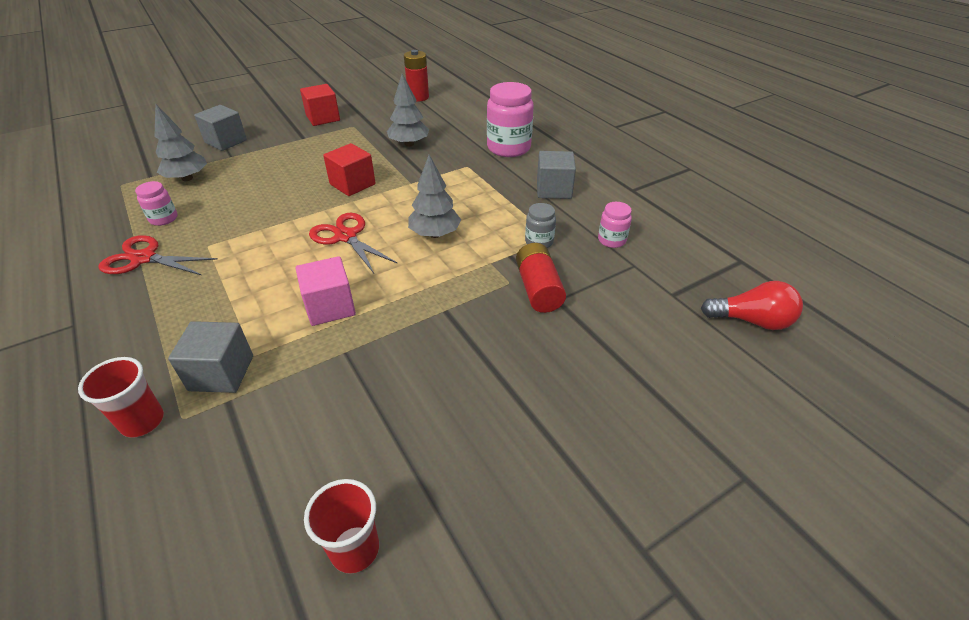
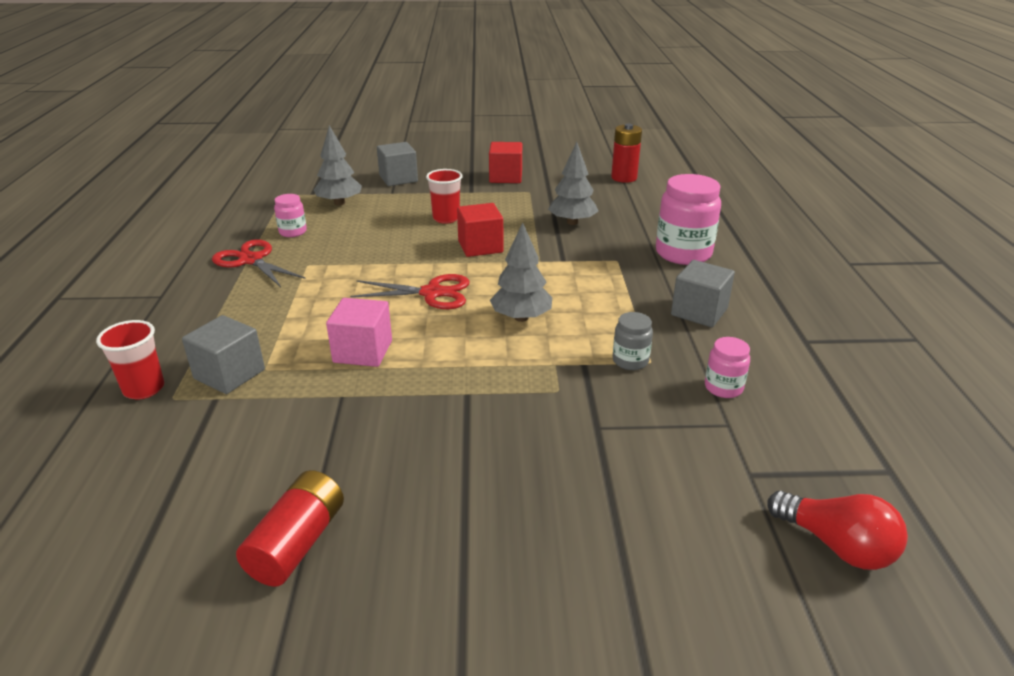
camera: 30 degrees right, 10 degrees down
(346, 236) = (432, 293): red scissors -> red scissors turned 105 degrees clockwise
(355, 549) = (204, 566): red cup -> red cup (446, 218)
(538, 289) = (585, 408): red battery -> red battery (297, 543)

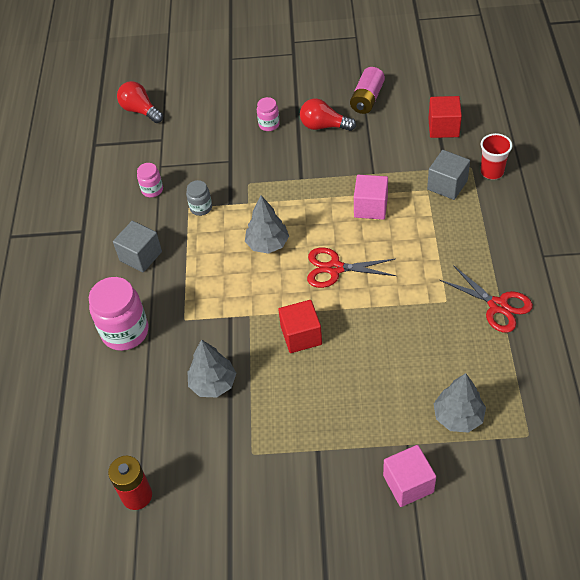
camera: 175 degrees left, 20 degrees up
(293, 232) = (482, 354): pink jar -> pink jar (269, 124)
(297, 543) = (367, 99): red battery -> pink battery
(398, 179) = (408, 484): grey cube -> pink cube
(410, 484) = (324, 126): none -> red light bulb
(446, 218) = (338, 386): red cup -> none
(505, 177) = (278, 492): red cube -> red cube (443, 127)

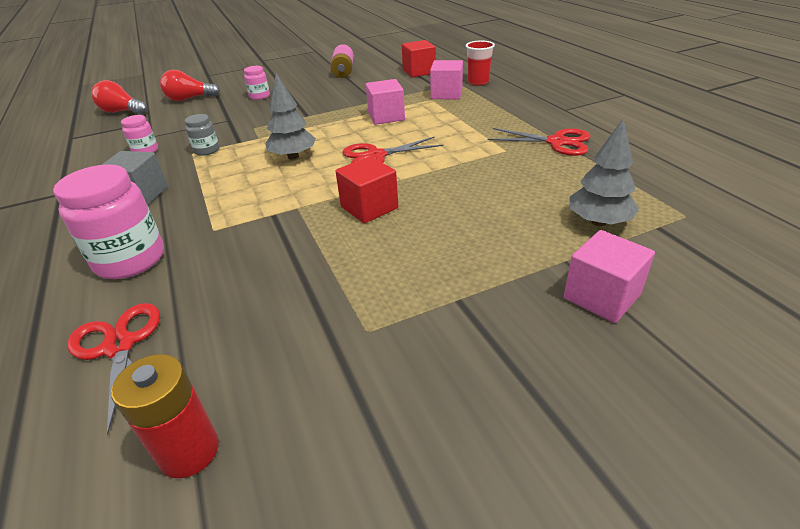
camera: 25 degrees left, 15 degrees down
(111, 409) = (119, 346): none -> red scissors
(213, 384) = (275, 275): grey tree -> none
(324, 126) = (313, 88): red light bulb -> red light bulb (189, 99)
(447, 185) = (446, 94): grey cube -> pink cube

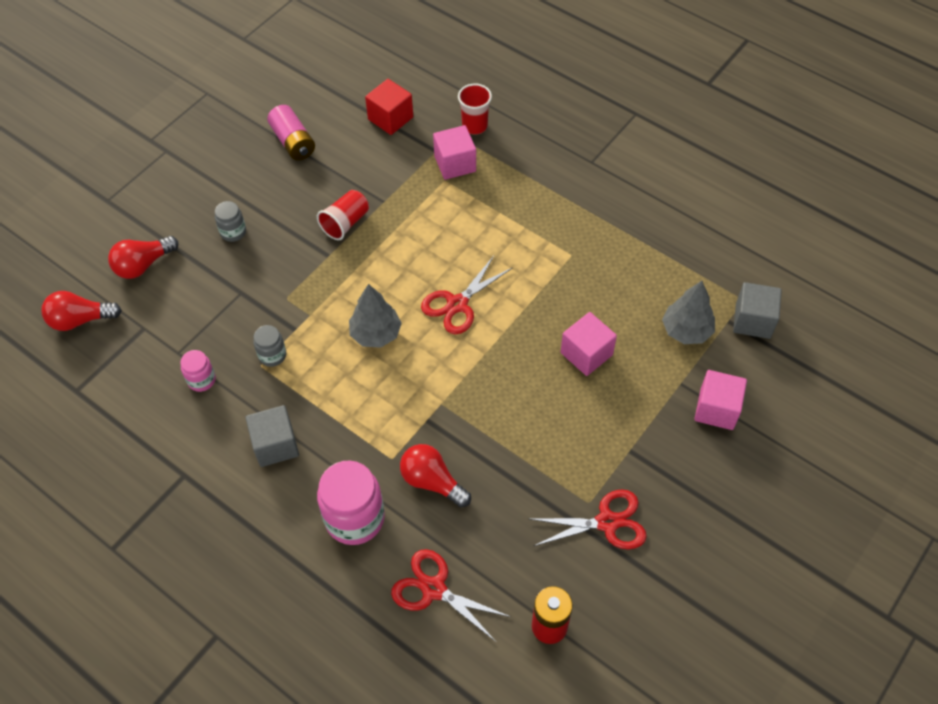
camera: 30 degrees left, 20 degrees up
(227, 256) = (432, 481): none -> red light bulb
(259, 96) = (233, 232): pink jar -> grey jar
(336, 105) = (345, 223): none -> red cup
(369, 207) = (503, 380): red cube -> none
(386, 117) = (419, 231): pink cube -> pink cube (586, 354)
(556, 142) = (609, 226): red scissors -> red scissors (607, 522)
(693, 234) = (753, 321): none -> grey cube

